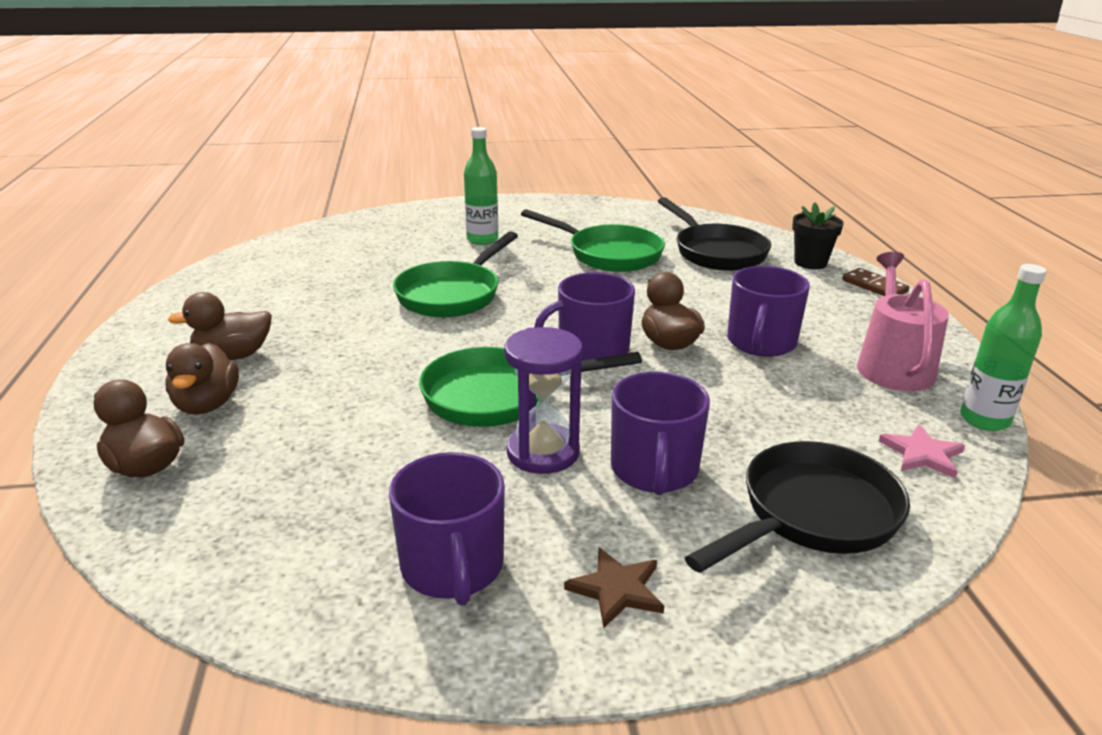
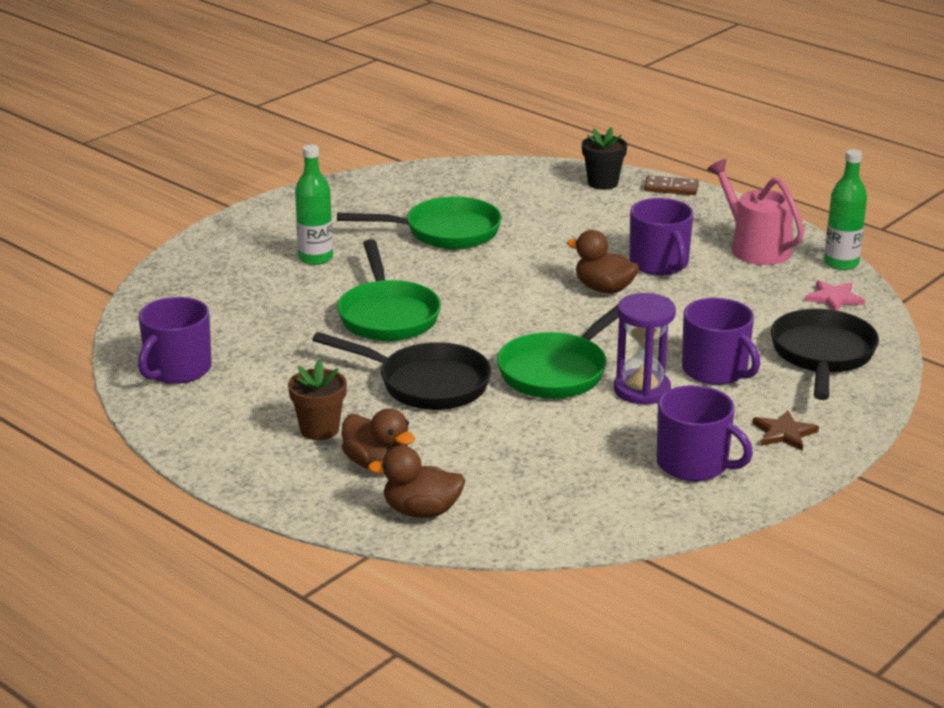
camera: 40 degrees left, 0 degrees up
(233, 356) = (319, 429): brown duck -> brown flower pot
(591, 350) = (563, 315): purple mug -> purple mug (177, 370)
(716, 252) = (522, 199): black pan -> black pan (426, 384)

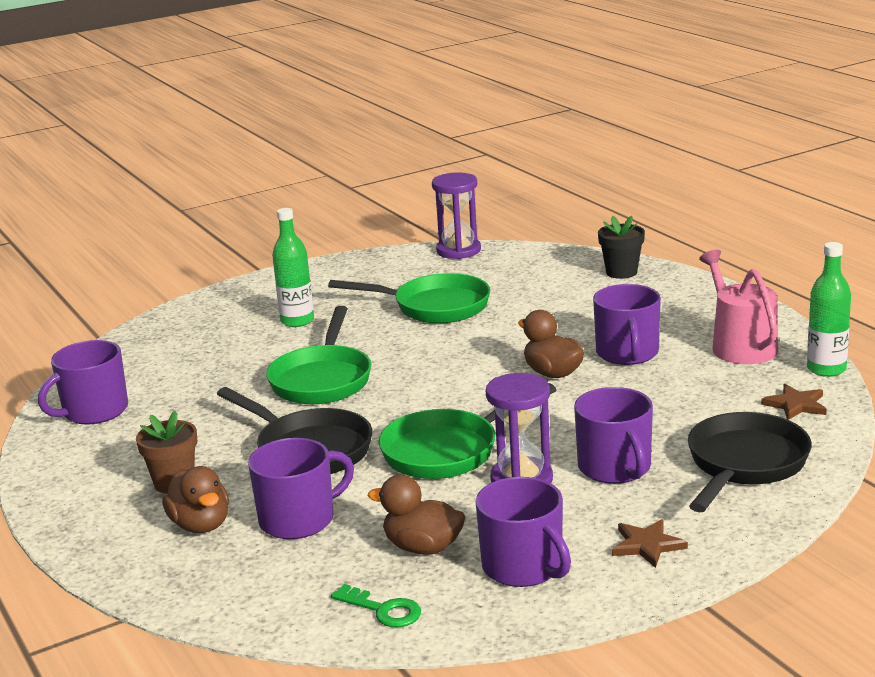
camera: 20 degrees right, 5 degrees down
(421, 511) = (206, 580): brown duck -> brown duck (423, 547)
(427, 171) = (458, 251): none -> purple hourglass
(466, 448) = (299, 519): none -> purple mug
(599, 515) = (383, 610): none -> green key
(671, 188) = (688, 281): brown domino -> none
(834, 298) = (796, 405): pink star -> brown star

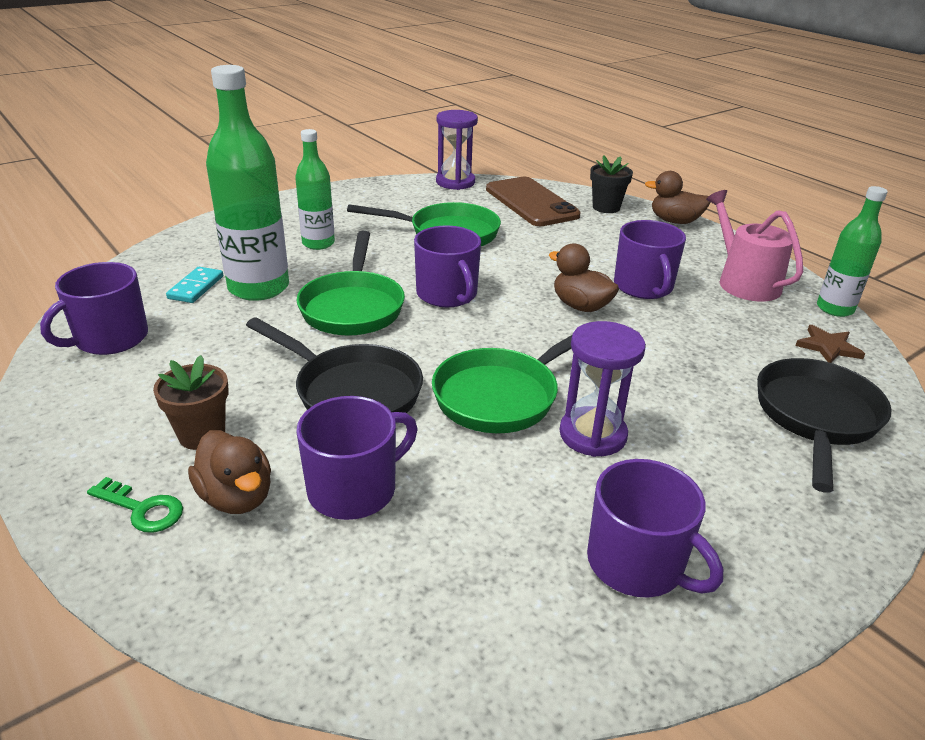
camera: 10 degrees left, 10 degrees up
(172, 366) = (196, 287): none -> turquoise domino
(233, 365) = (259, 288): none -> green bottle
(383, 610) = (484, 639): green key -> green key (142, 509)
(423, 547) = (509, 533): brown duck -> brown duck (675, 221)
(537, 270) = (531, 202): none -> brown phone
(615, 468) = (686, 420): purple mug -> purple mug (447, 294)
(647, 545) = (765, 529): brown star -> none

